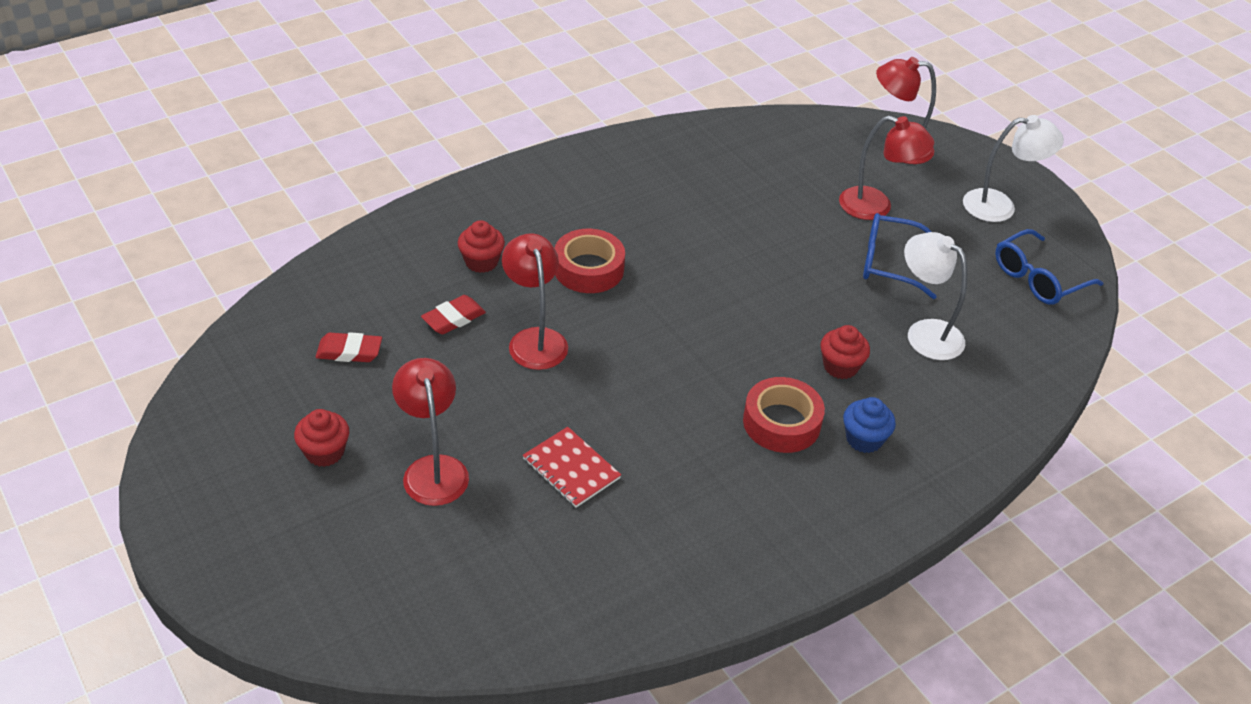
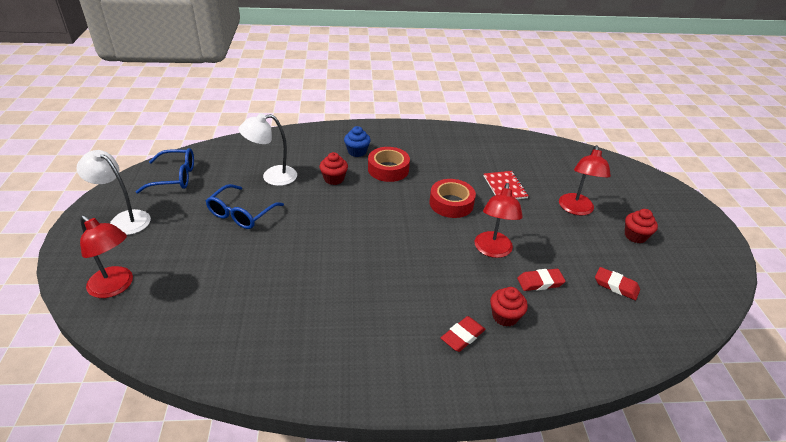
camera: 150 degrees left, 5 degrees down
(519, 226) = (462, 336): none -> red eraser
(588, 269) = (431, 282): red tape -> red tape (451, 203)
(876, 207) = (198, 249): red lamp -> none
(889, 263) = (241, 214): blue glasses -> blue glasses turned 75 degrees clockwise
(925, 333) = (272, 177): white lamp -> white lamp turned 90 degrees clockwise

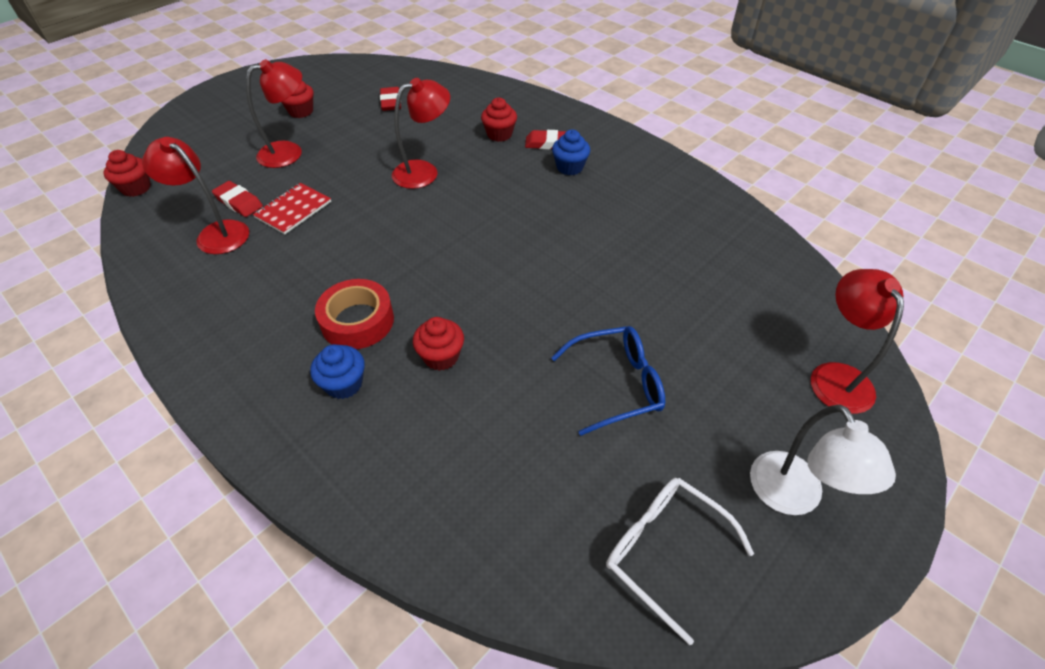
camera: 130 degrees left, 10 degrees up
(175, 177) = (664, 550): blue glasses -> white glasses
(272, 177) = (514, 426): white lamp -> none
(417, 324) = (569, 167): none -> blue cupcake
(451, 203) = (375, 230): red tape -> none
(509, 159) = (215, 233): none -> red lamp
(540, 282) = (435, 134): red eraser -> red eraser (239, 202)
(582, 151) = (136, 188): none -> red cupcake

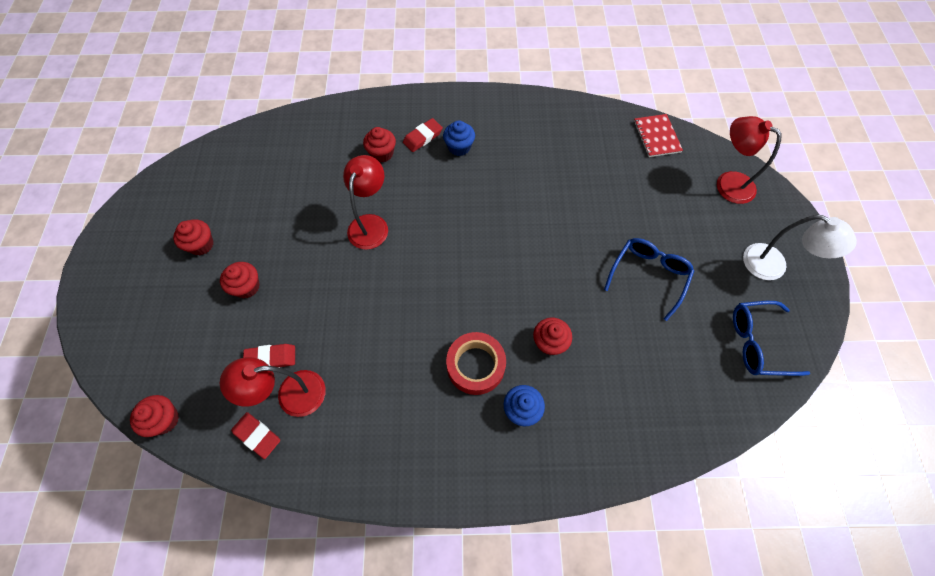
camera: 45 degrees left, 15 degrees up
(289, 152) = (247, 287): red lamp -> red cupcake
(293, 210) = (321, 329): red notebook -> red notebook (656, 136)
(391, 102) = (264, 182): red eraser -> red eraser (257, 435)
(664, 550) = (757, 343): white glasses -> blue glasses

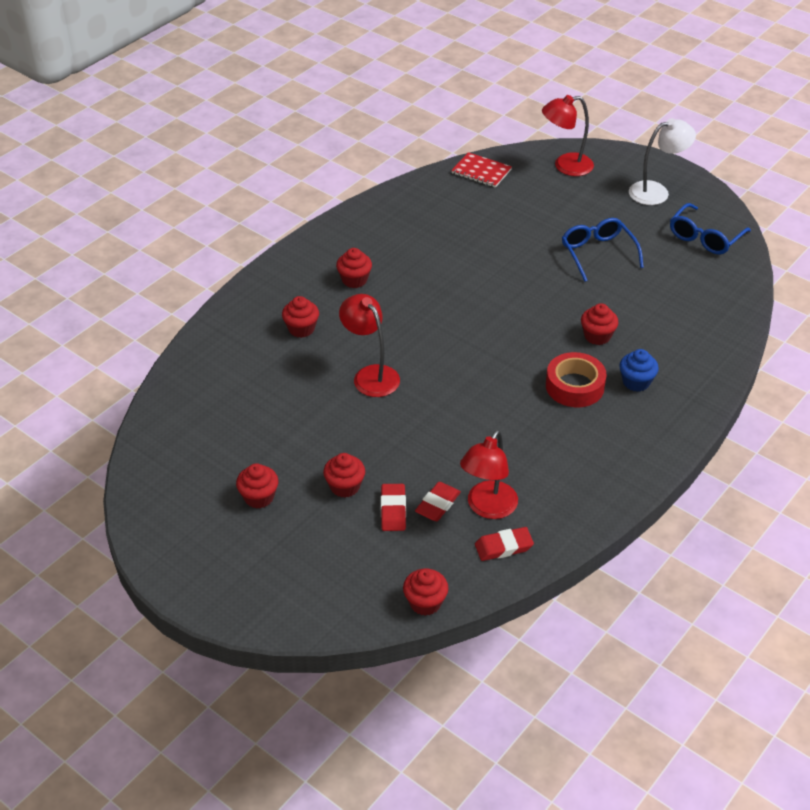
camera: 50 degrees left, 20 degrees down
(423, 137) = (315, 295): red eraser -> red eraser (393, 510)
(459, 147) = (354, 280): blue cupcake -> red cupcake

